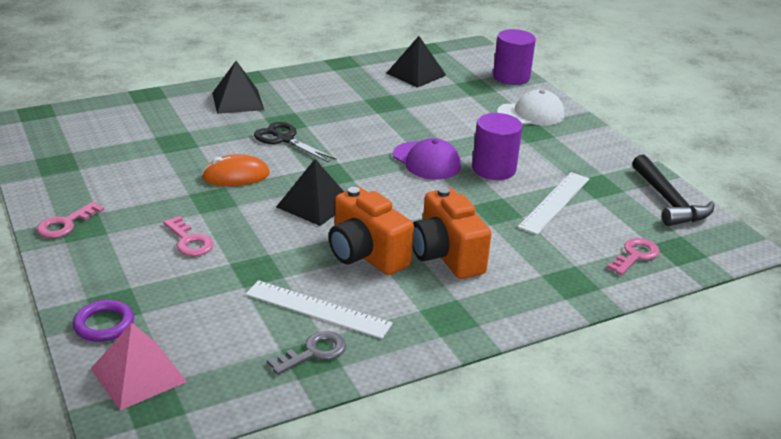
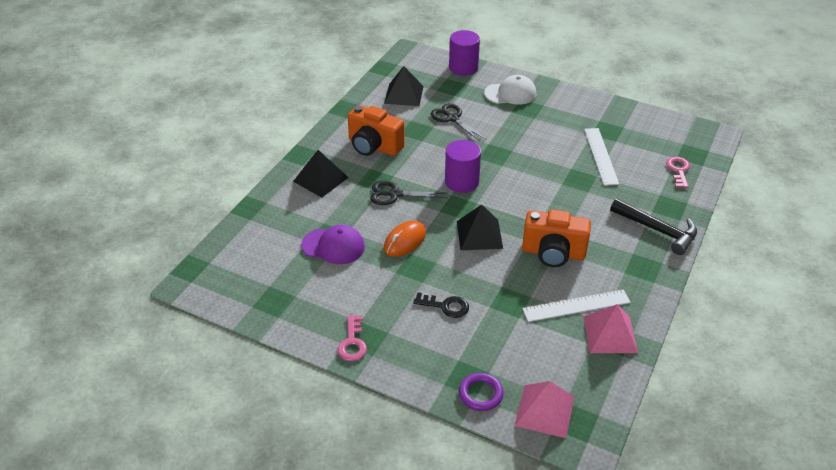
camera: 35 degrees left, 10 degrees up
(189, 241) = (446, 306): pink key -> black key
(314, 352) = (610, 334): grey key -> pink pyramid
(426, 161) = (499, 164): purple cap -> purple cap (333, 246)
(435, 109) = (452, 118): none -> black scissors
(446, 256) = (593, 228): orange camera -> orange camera (374, 146)
(493, 169) = (542, 149): purple cylinder -> purple cylinder (462, 182)
(531, 114) = (510, 93): white cap -> white cap turned 45 degrees clockwise
(668, 201) = (652, 122): black hammer -> black hammer (657, 230)

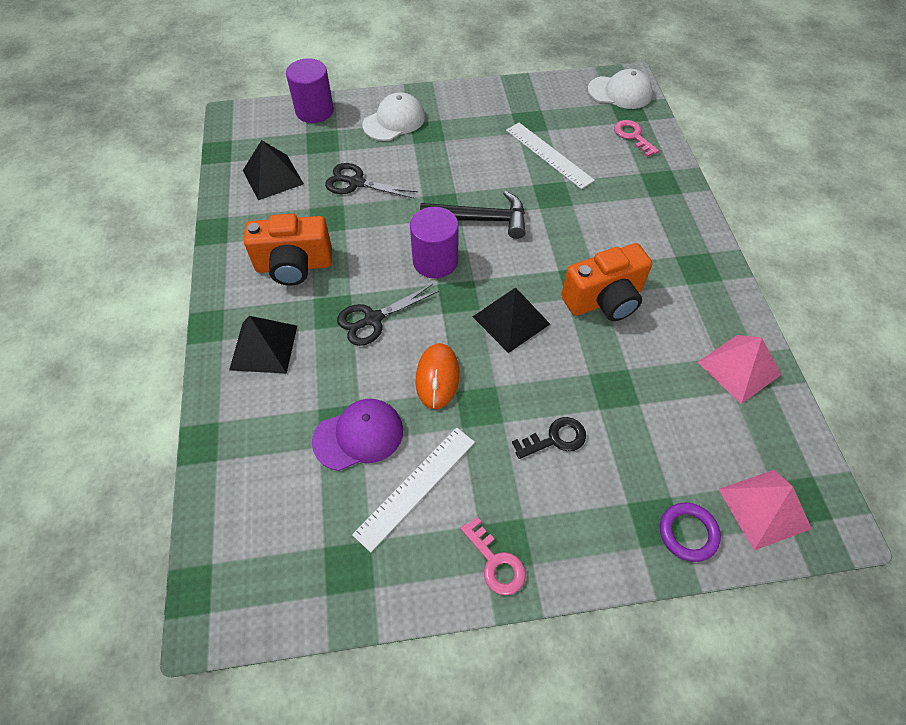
camera: 35 degrees left, 15 degrees up
(576, 306) = (680, 353): white ruler -> white ruler (416, 487)
(657, 230) = (673, 216): black hammer -> black hammer (480, 220)
(698, 140) = (620, 92): none -> white cap

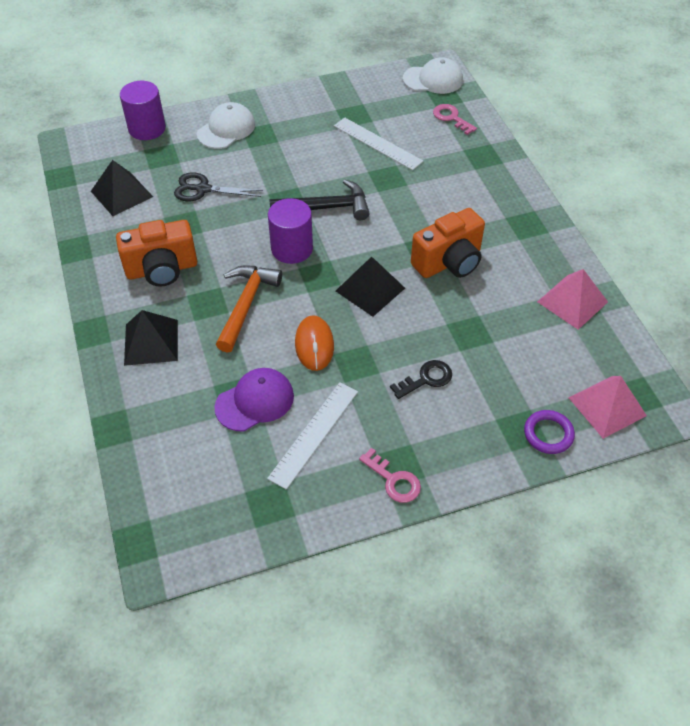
camera: 10 degrees left, 5 degrees down
(373, 319) = (246, 305): black scissors -> orange hammer

